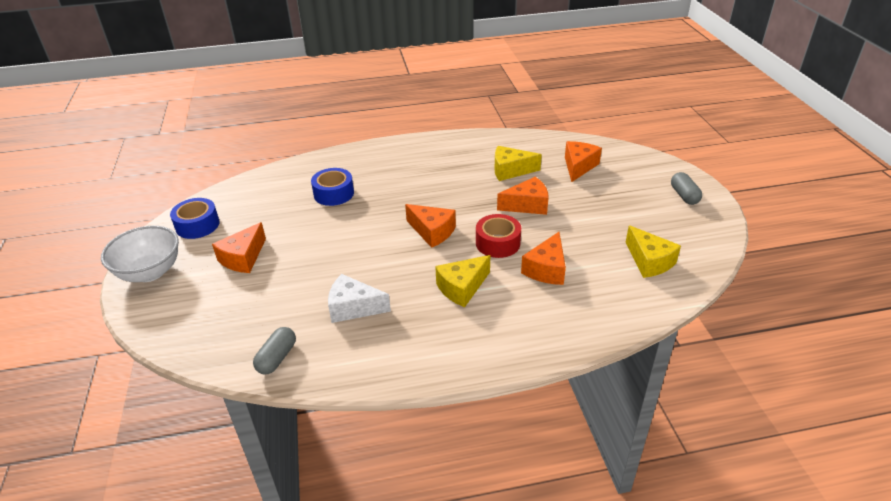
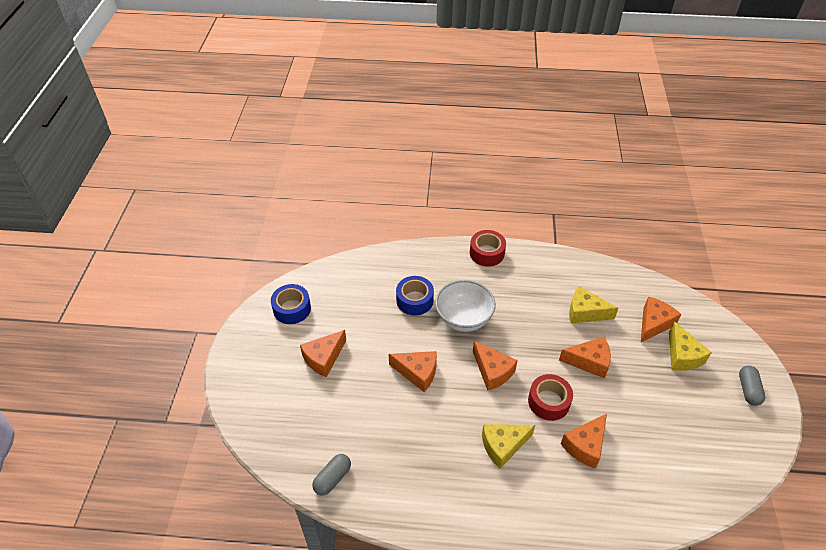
camera: 15 degrees right, 10 degrees up
(150, 272) = (246, 354): white bowl -> white bowl (463, 318)
(352, 249) = (417, 373): none -> orange cheese
(353, 307) = (405, 441): white cheese -> none
(399, 146) = (487, 253): none -> red tape
(649, 261) = (685, 464): yellow cheese -> yellow cheese (682, 356)

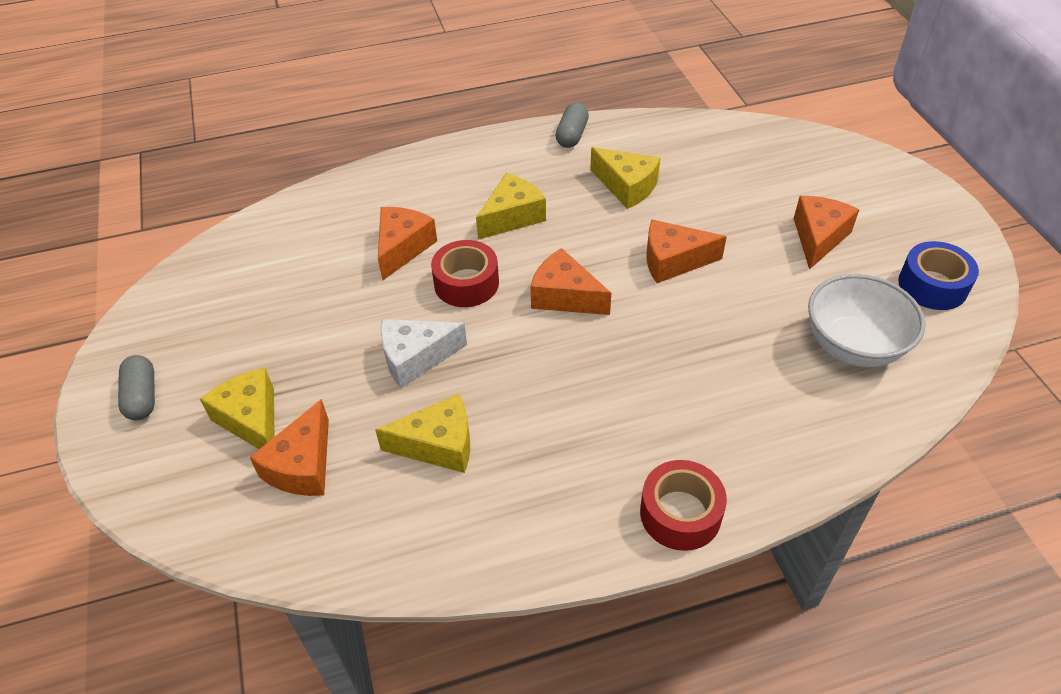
camera: 160 degrees right, 0 degrees up
(332, 478) = (696, 134): grey capsule -> grey capsule (572, 135)
(413, 444) = (626, 187): none -> yellow cheese
(414, 300) = (753, 364): blue tape -> none
(463, 318) = (651, 360): white bowl -> white bowl (853, 346)
(589, 362) = (415, 358): orange cheese -> white cheese

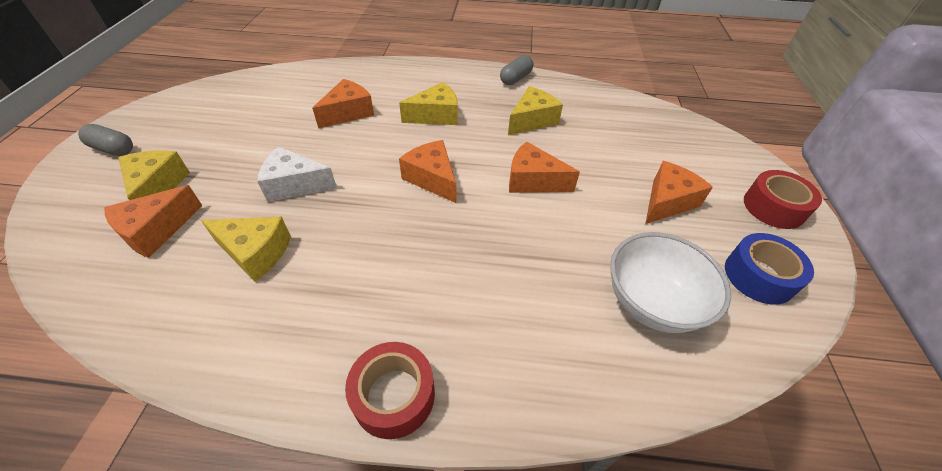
camera: 20 degrees right, 0 degrees up
(142, 397) = (113, 149): grey capsule -> grey capsule turned 75 degrees counterclockwise
(466, 283) = (371, 147): red tape -> red tape (773, 207)
(626, 187) = (532, 120): yellow cheese -> yellow cheese turned 105 degrees counterclockwise

